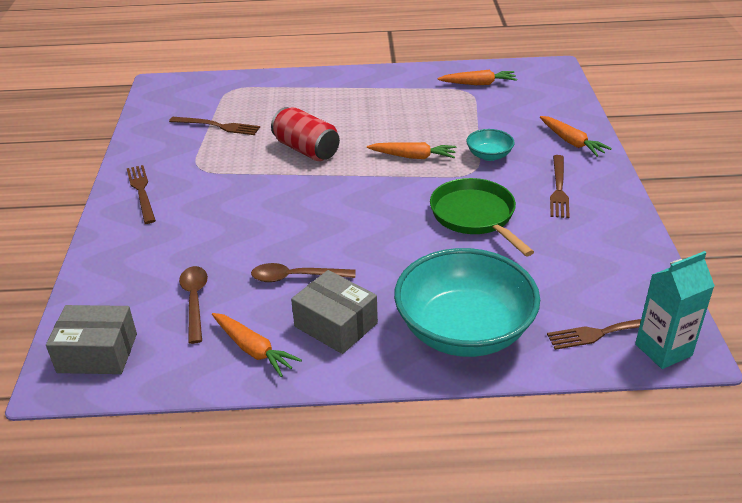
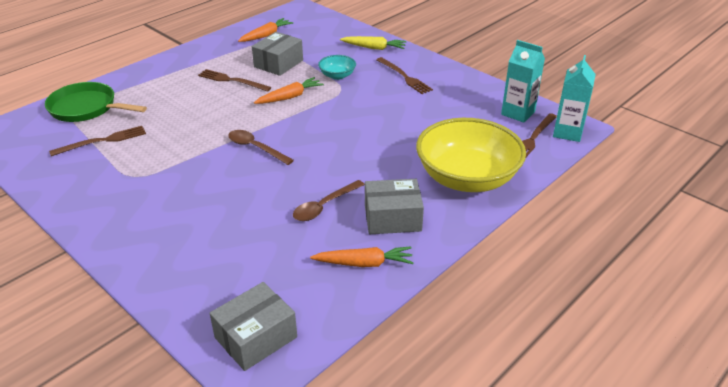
camera: 45 degrees left, 0 degrees up
(141, 192) = (109, 216): brown fork -> brown fork (232, 80)
(195, 301) = (276, 261): brown spoon -> brown spoon (256, 148)
(306, 149) = (205, 125): red can -> none
(450, 118) = (278, 63): none -> grey box
(464, 330) = (467, 178): turquoise bowl -> yellow bowl
(475, 216) = (381, 114): green pan -> green pan (87, 108)
(571, 142) = (374, 48): orange carrot -> yellow carrot
(633, 294) = (518, 113): none -> turquoise carton

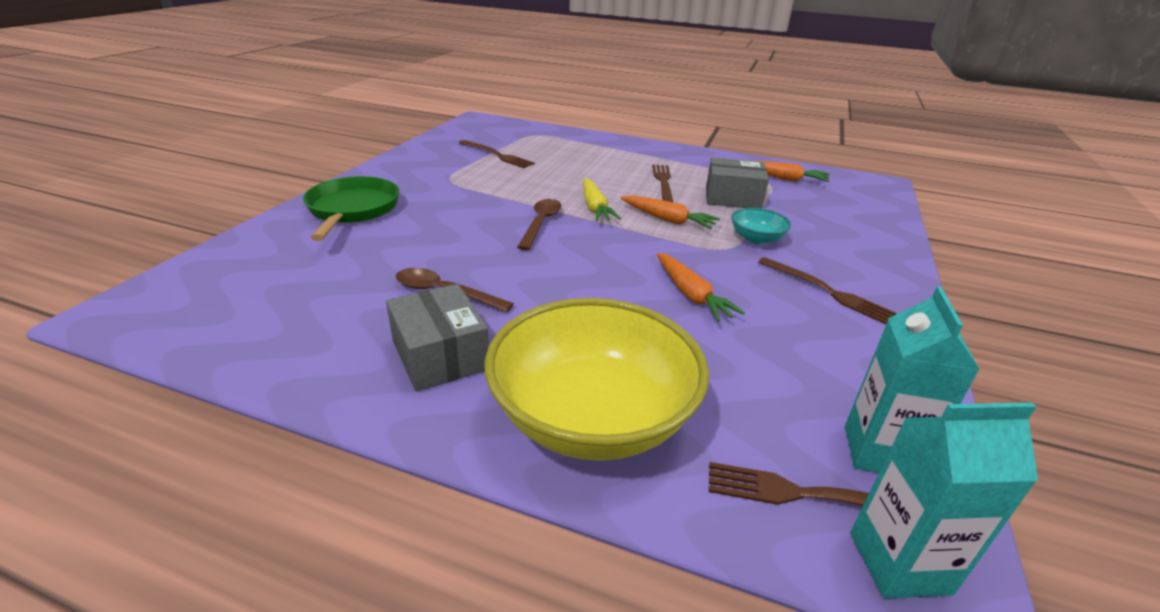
camera: 65 degrees right, 5 degrees down
(87, 108) = (544, 138): green pan -> green pan (352, 210)
(256, 337) = (178, 301): grey box -> none
(364, 263) = (325, 351): orange carrot -> orange carrot (691, 295)
(374, 48) = (868, 250): yellow carrot -> yellow carrot (595, 207)
(404, 77) = (827, 291): brown fork -> brown fork turned 75 degrees counterclockwise

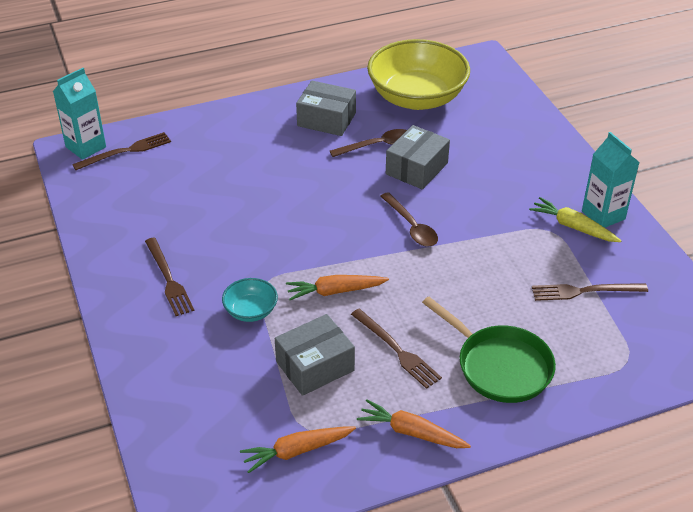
camera: 140 degrees right, 10 degrees up
(352, 210) = (536, 161): green pan -> green pan (499, 366)
(452, 254) = (416, 168): none -> grey box
(592, 417) = (232, 133): yellow bowl -> yellow bowl (417, 98)
(595, 207) = (402, 270): yellow carrot -> yellow carrot (573, 227)
(691, 295) = (250, 223): orange carrot -> orange carrot (411, 432)
(827, 291) = (168, 279): brown fork -> brown fork turned 120 degrees counterclockwise
(879, 452) = (103, 183): turquoise carton -> turquoise carton (603, 215)

